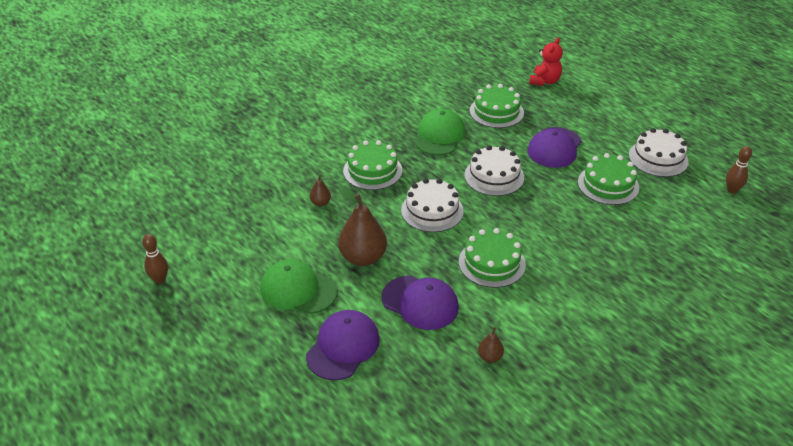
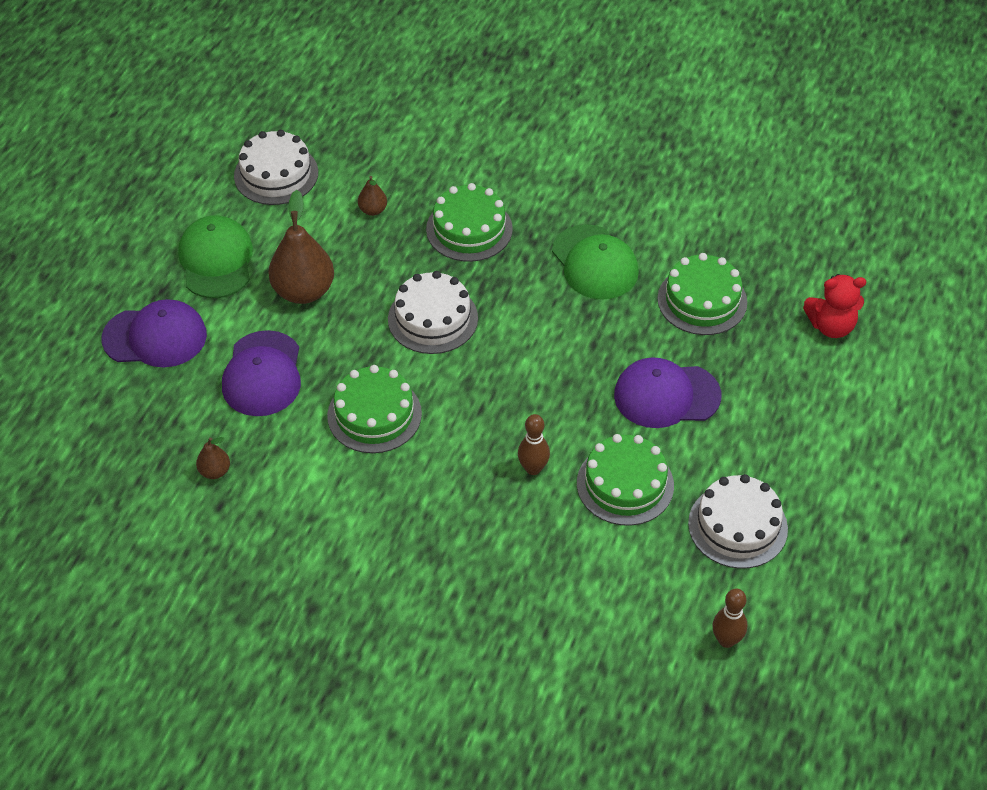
camera: 60 degrees right, 10 degrees up
(160, 279) = (162, 144): brown bowling pin -> brown bowling pin (533, 468)
(439, 136) = (595, 263): green cap -> green cap turned 75 degrees clockwise
(494, 176) = (549, 353): white cake -> white cake (276, 174)

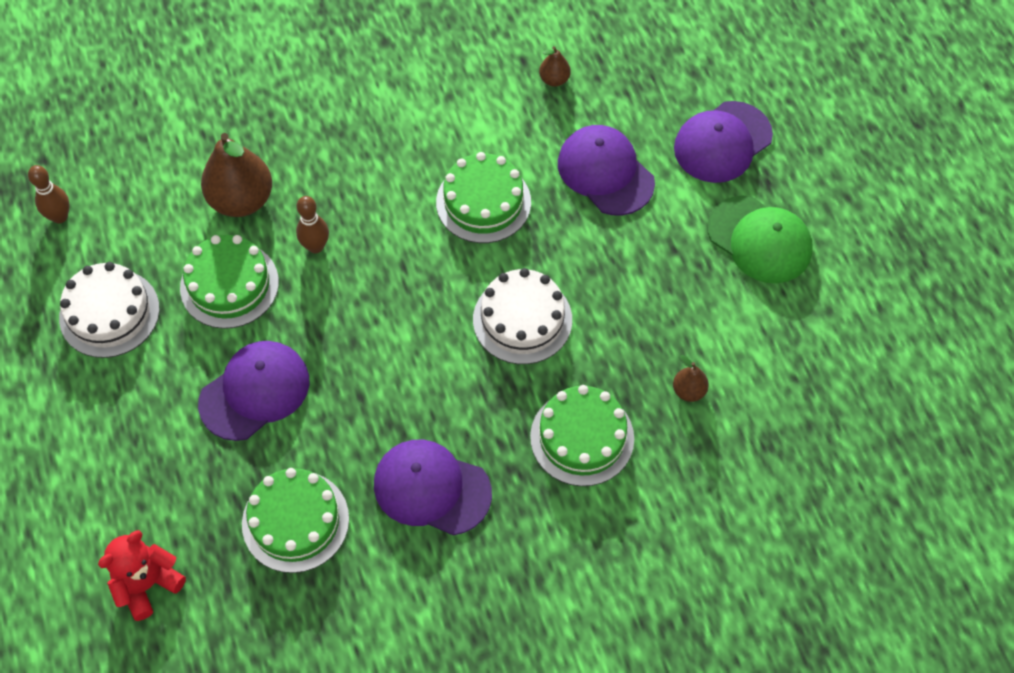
camera: 140 degrees right, 10 degrees up
(276, 174) = (816, 363): white cake -> none
(303, 291) = (656, 265): brown pear -> brown pear (241, 200)
(595, 263) = (431, 488): green cap -> purple cap

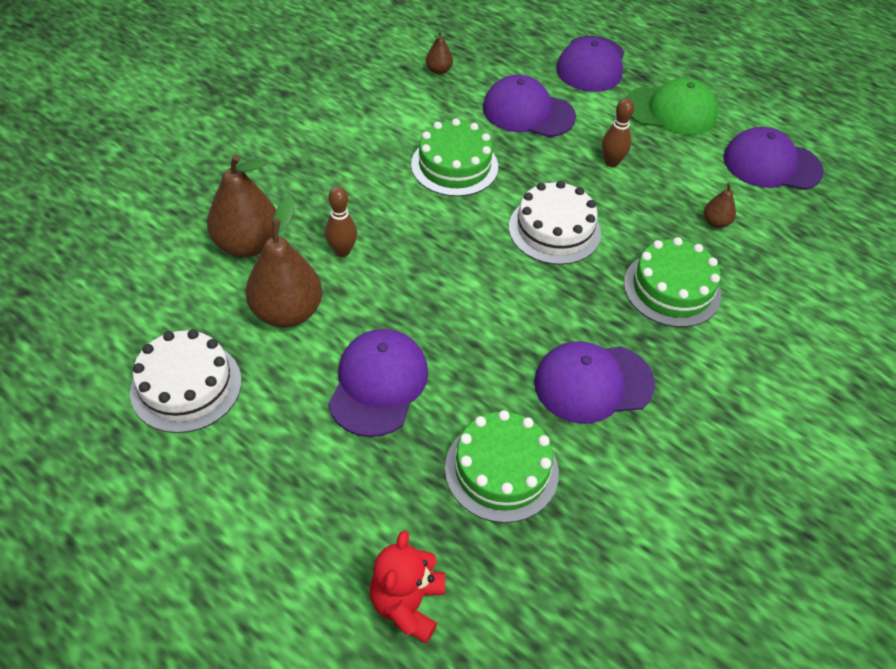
camera: 35 degrees left, 10 degrees down
(60, 217) = (75, 329): brown bowling pin -> brown bowling pin (611, 162)
(229, 285) = (287, 312): green cake -> brown pear
(811, 355) = (771, 164): none -> purple cap

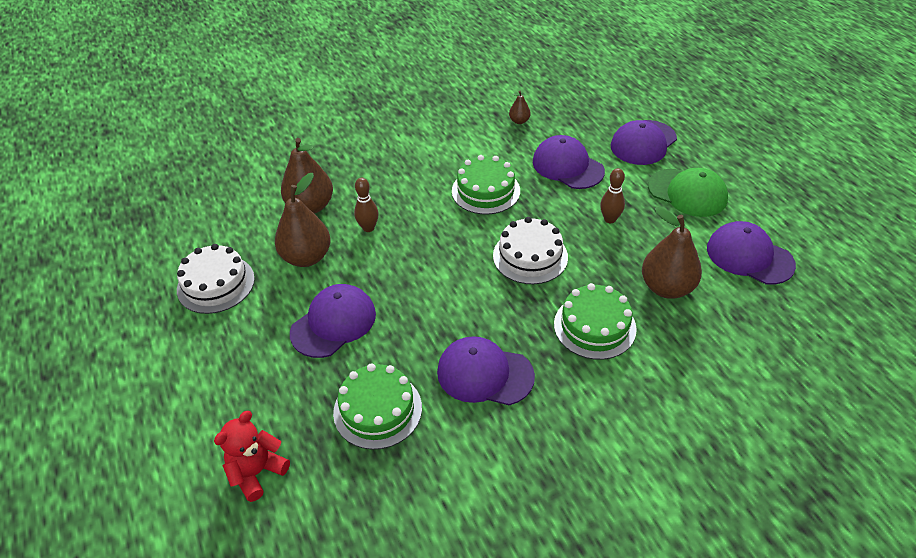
camera: 30 degrees right, 5 degrees down
(715, 222) = (666, 287): brown pear -> brown pear, size x2.11

